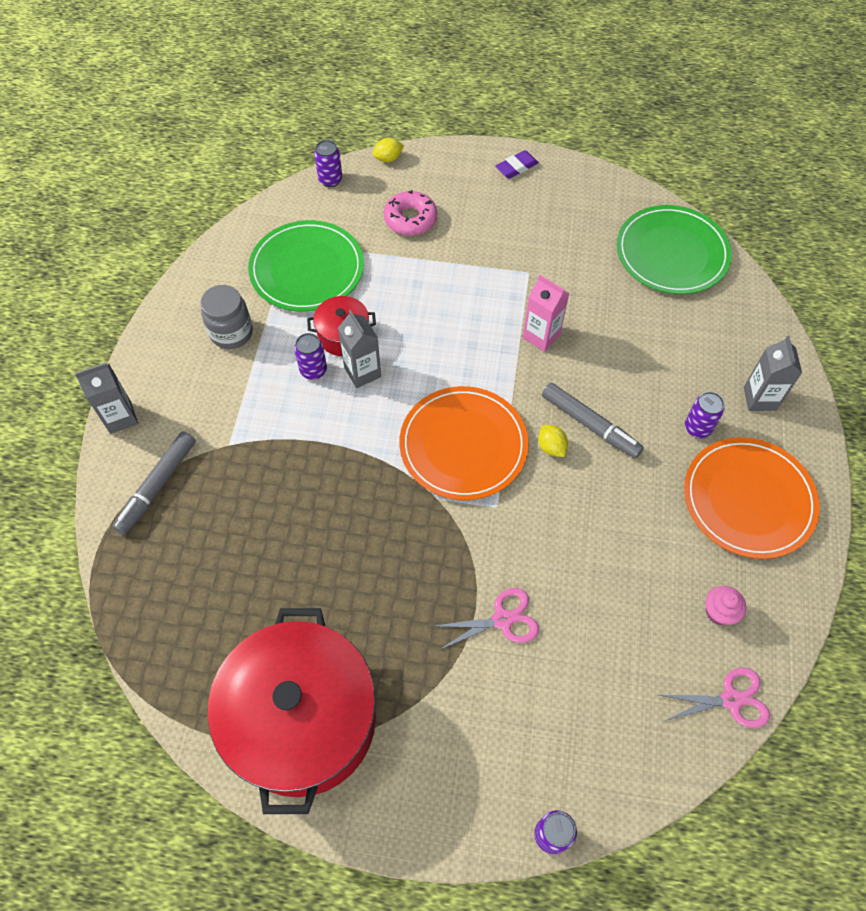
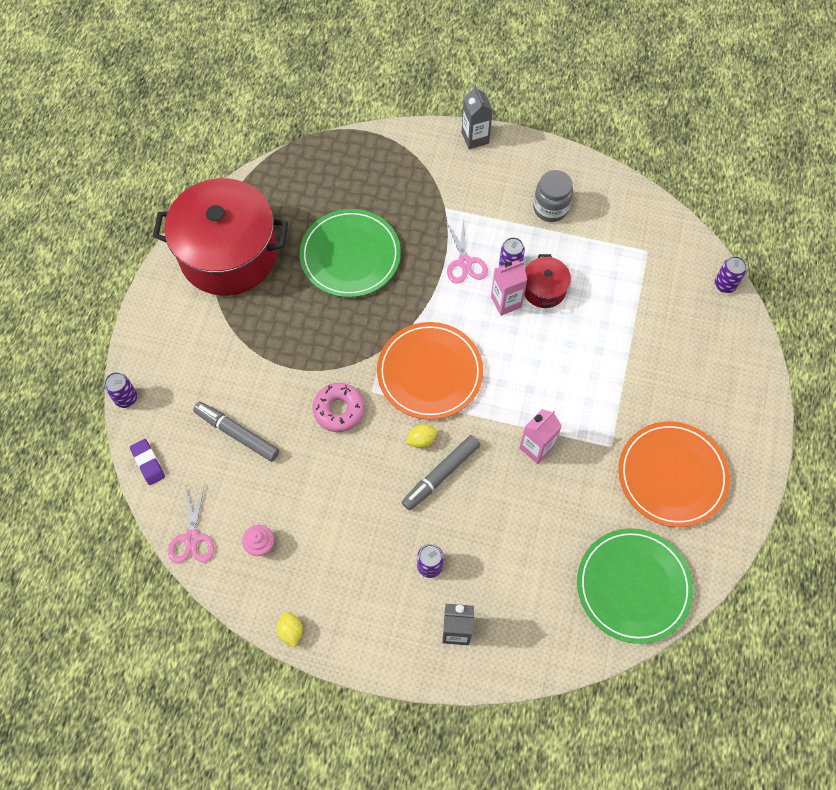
camera: 95 degrees right, 5 degrees up
(157, 486) = (414, 164): grey marker -> grey marker (237, 433)
(307, 269) = (617, 263): green plate -> green plate (350, 255)
(362, 372) = (506, 302): grey carton -> pink carton
(388, 158) = (755, 335): yellow lemon -> yellow lemon (291, 631)
(410, 219) = (676, 350): pink donut -> pink donut (339, 410)
(503, 620) = (278, 385): pink scissors -> pink scissors (464, 262)
(516, 167) = (748, 452): purple eraser -> purple eraser (148, 463)
(748, 499) = (355, 594): orange plate -> orange plate (672, 475)

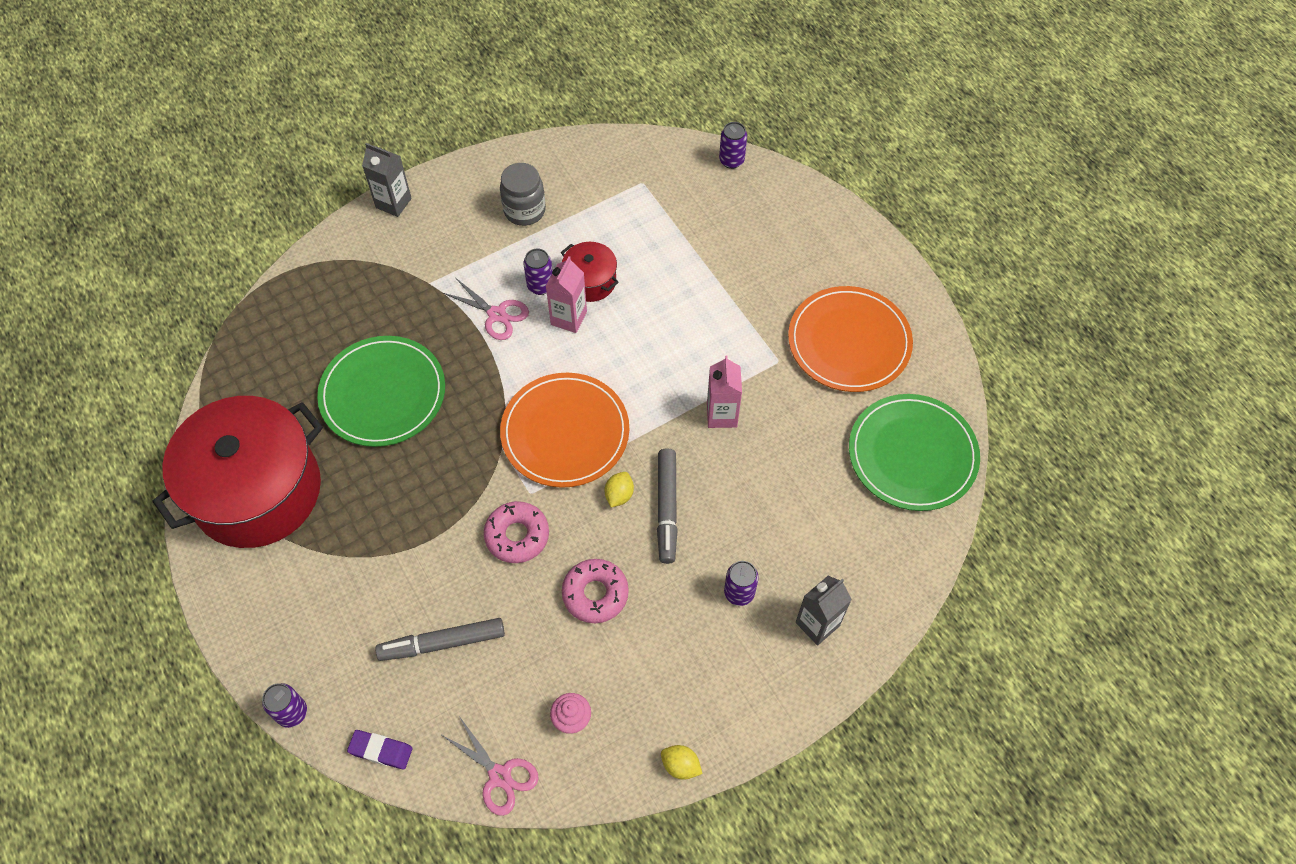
camera: 45 degrees left, 5 degrees down
(347, 486) = (595, 594): none -> pink donut

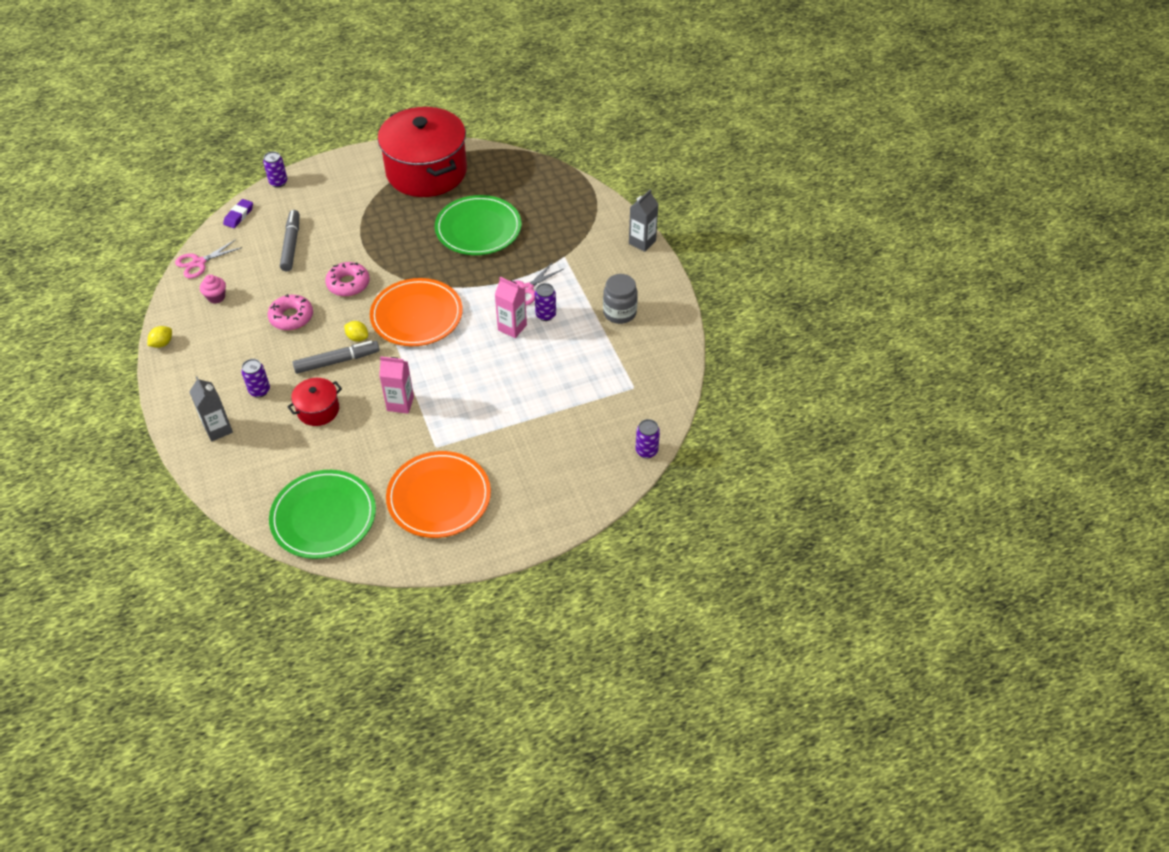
camera: 100 degrees right, 10 degrees down
(590, 281) = (542, 343): red pot -> red pot (318, 410)
(666, 509) = (337, 361): grey marker -> grey marker turned 150 degrees clockwise

